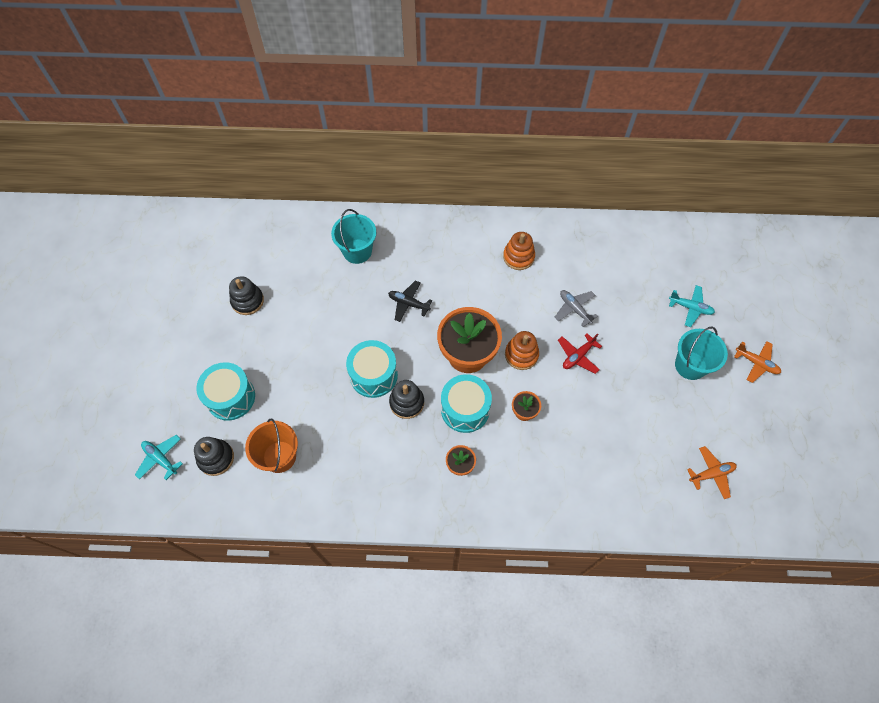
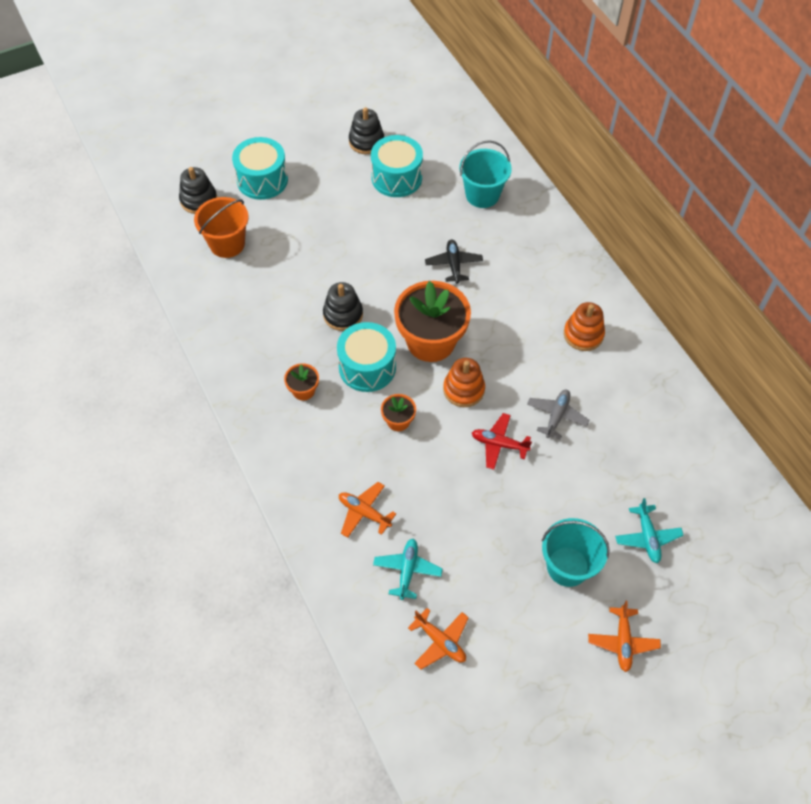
camera: 60 degrees right, 5 degrees down
(160, 459) = (176, 163): turquoise plane -> turquoise plane (407, 570)
(373, 375) = (354, 274): turquoise drum -> turquoise drum (396, 178)
(588, 474) = (364, 512): none -> orange plane

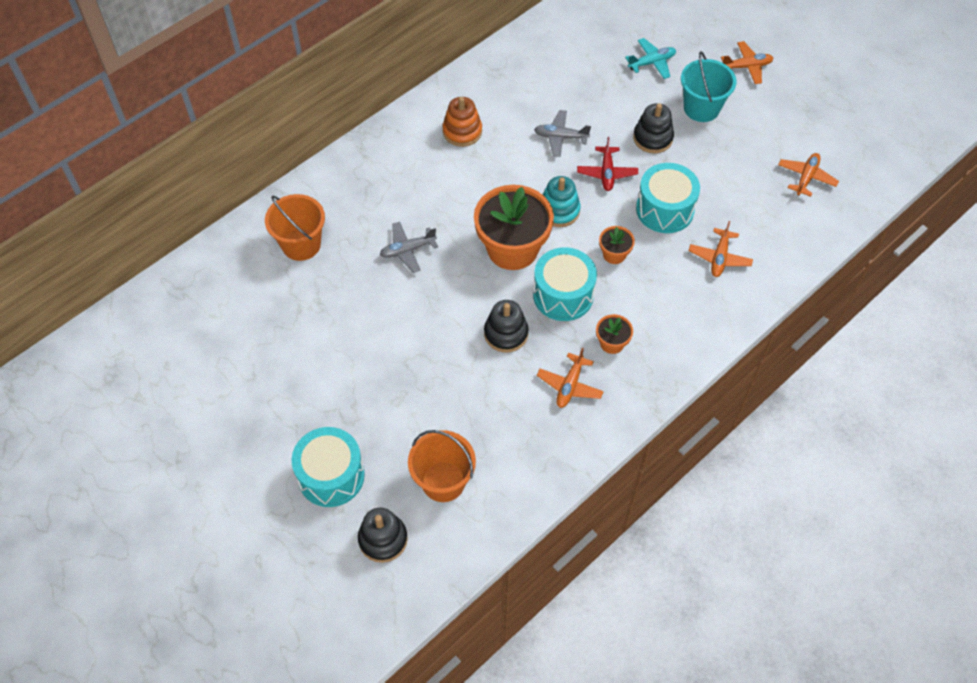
camera: 105 degrees left, 0 degrees up
(274, 347) = (569, 385): none -> orange plane
(366, 141) = (240, 378): black stacking toy -> black stacking toy (653, 138)
(396, 178) = (294, 332): turquoise drum -> turquoise drum (665, 209)
(407, 570) = (757, 213): turquoise plane -> none
(453, 264) = (407, 250): black plane -> grey plane
(463, 389) = (559, 210): orange stacking toy -> turquoise stacking toy
(482, 195) = (301, 244): turquoise bucket -> orange bucket

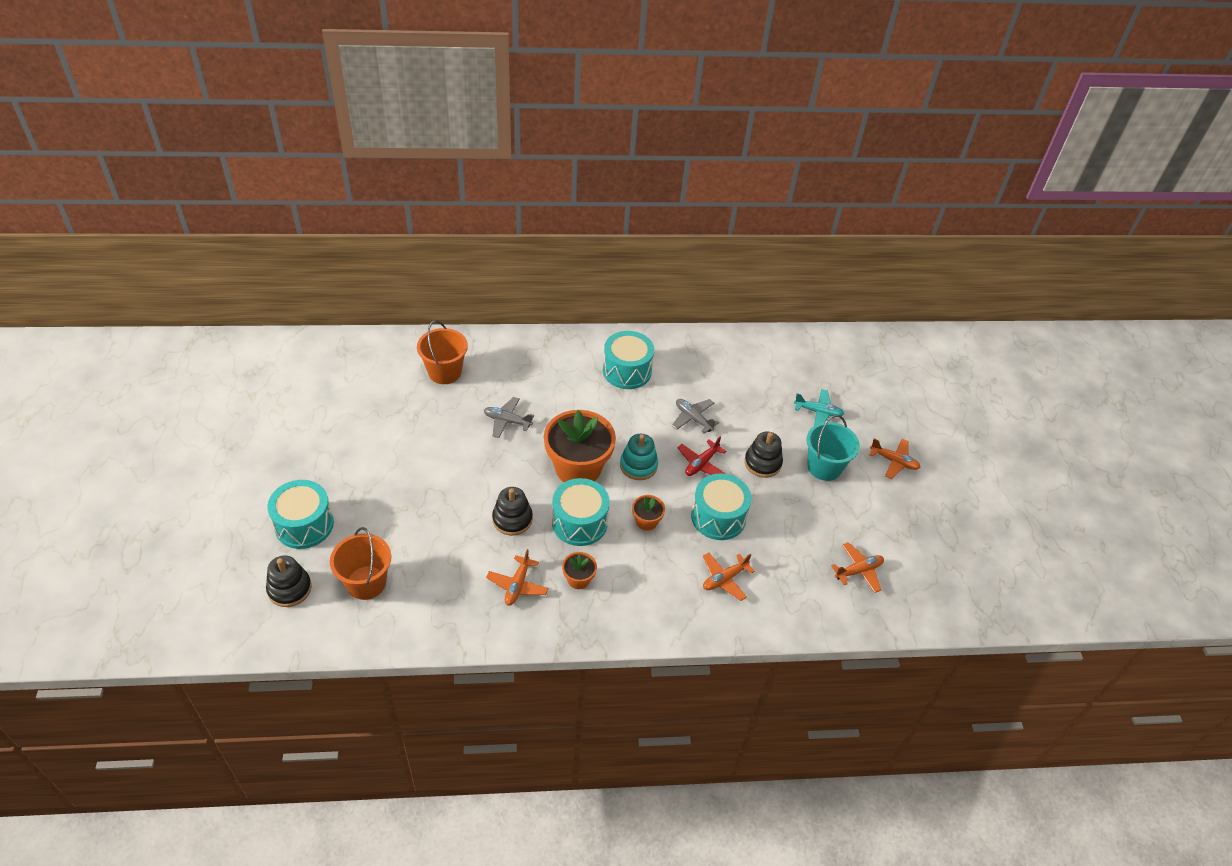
camera: 35 degrees right, 10 degrees down
(462, 131) = (627, 371): orange stacking toy -> turquoise drum
(569, 385) = (517, 585): orange plane -> orange plane turned 45 degrees counterclockwise

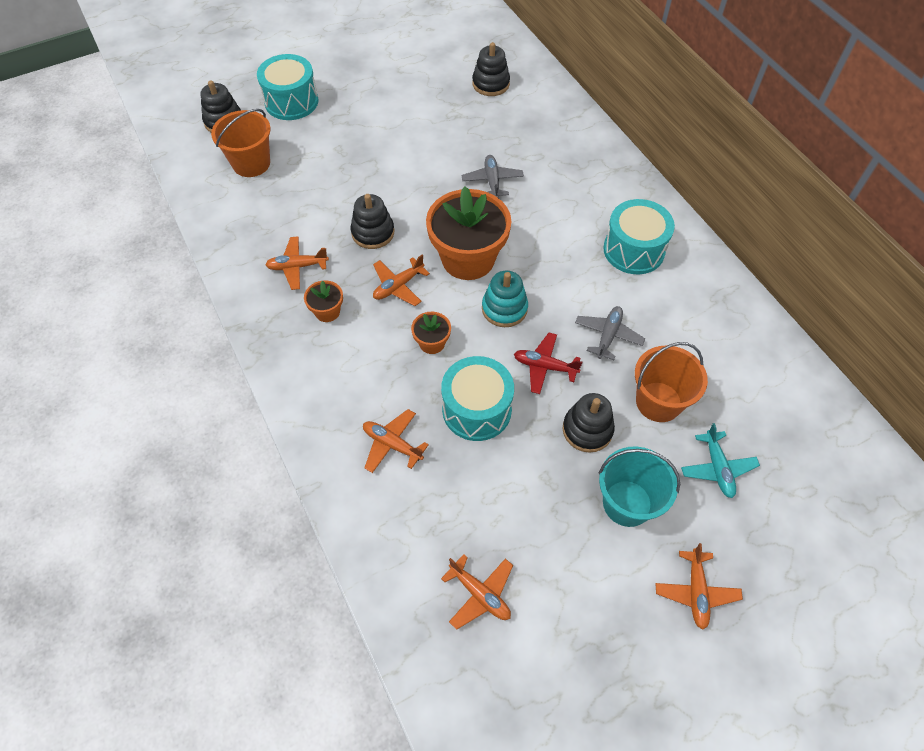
camera: 70 degrees right, 10 degrees up
(394, 377) = (490, 84): none -> black stacking toy
(445, 372) = (522, 113): orange bucket -> orange bucket (658, 402)
(579, 522) = (398, 286): turquoise drum -> orange plane

